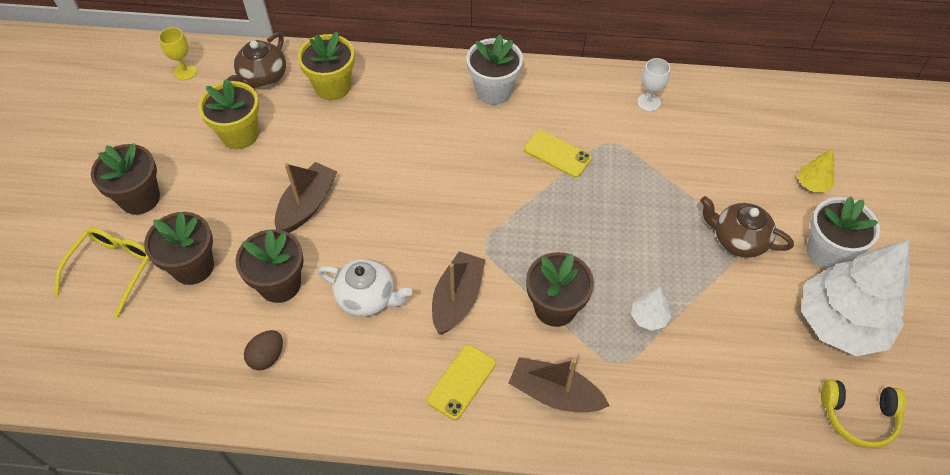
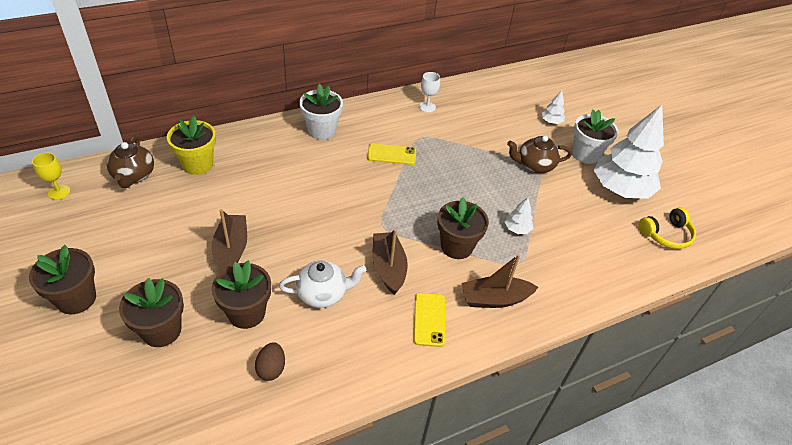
camera: 35 degrees left, 10 degrees down
(113, 269) = (85, 363): yellow glasses -> none
(240, 134) = (140, 221): yellow flower pot -> none
(812, 184) = (551, 121): yellow tree -> white tree

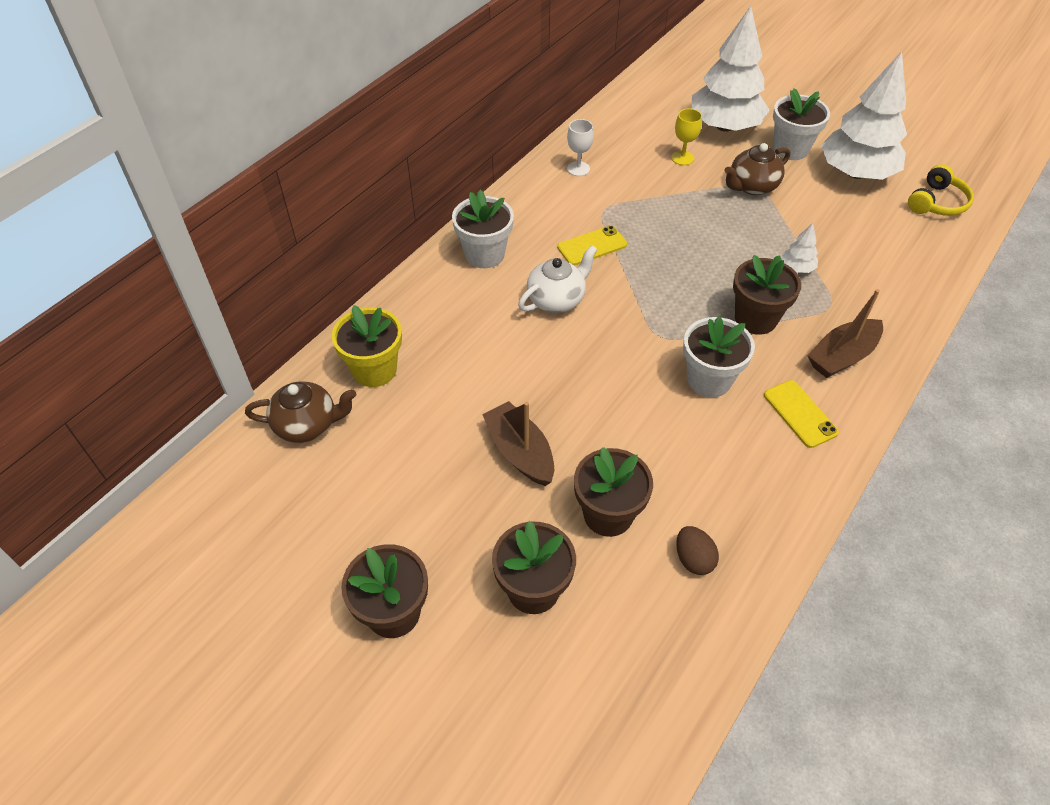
camera: 25 degrees left, 5 degrees up
(59, 192) = (229, 496): yellow goblet -> yellow goblet (682, 158)
(134, 175) = (307, 425): brown teapot -> brown teapot turned 60 degrees counterclockwise
(322, 294) = (668, 447): white teapot -> white teapot (556, 300)
(388, 267) = (709, 380): brown boat -> white flower pot
(551, 121) = (724, 126): white tree -> white tree, size x2.45

